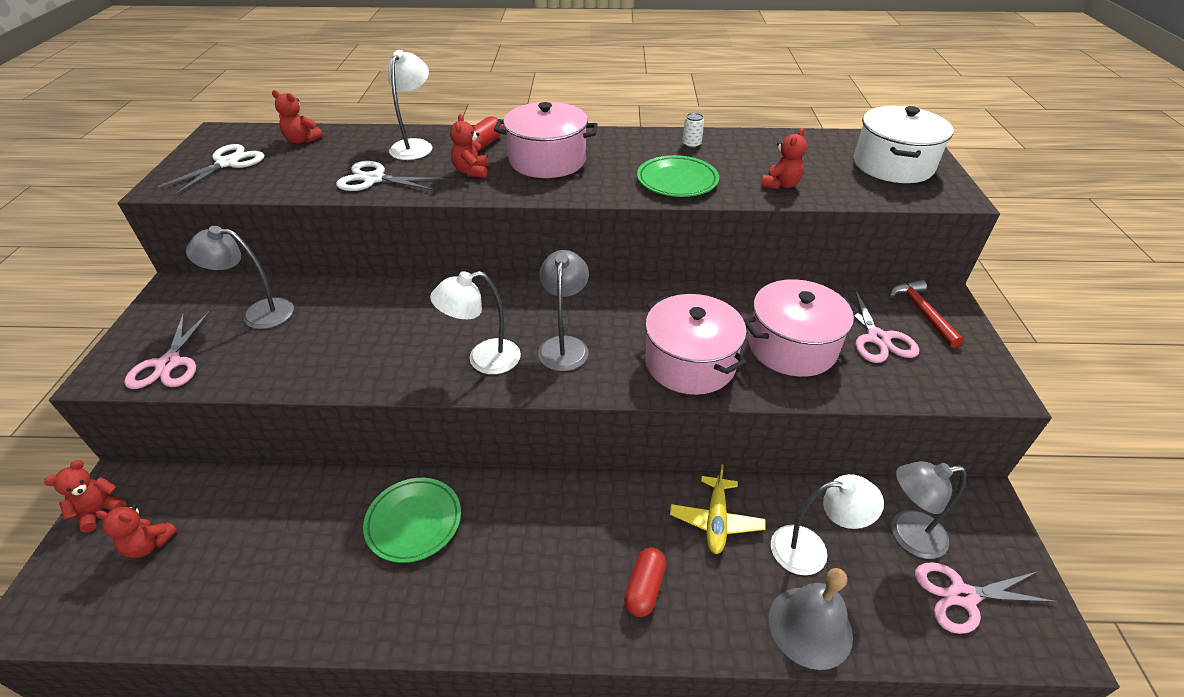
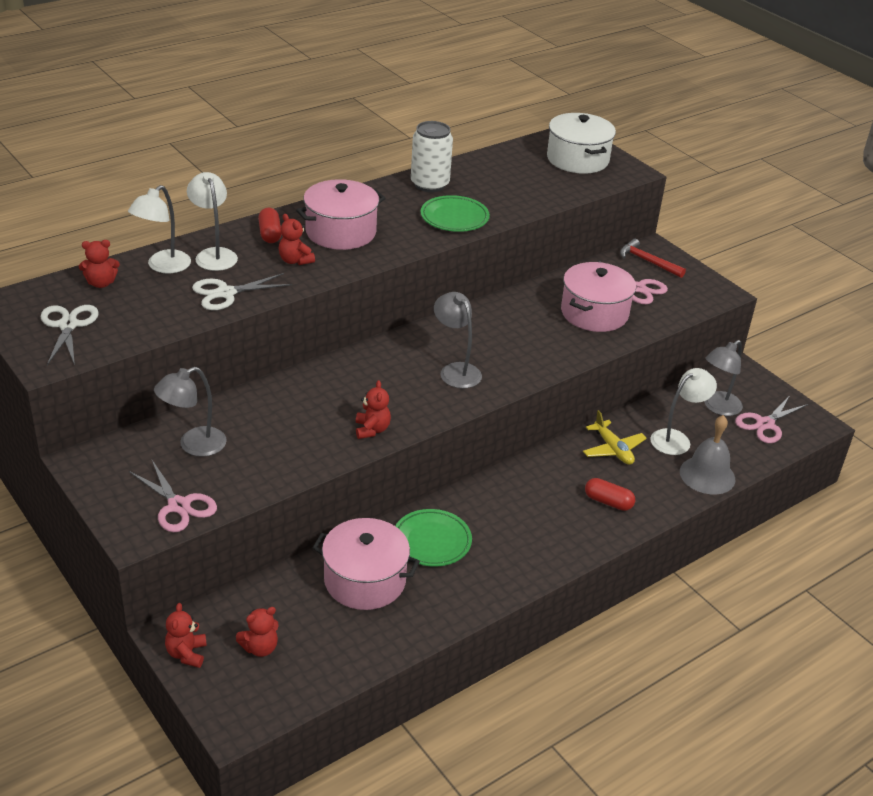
camera: 40 degrees left, 5 degrees down
(483, 360) = (413, 402): white lamp -> white lamp (163, 266)
(644, 588) = (608, 502): red capsule -> red capsule turned 45 degrees counterclockwise
(690, 363) = (545, 348): pink pot -> pink pot (365, 580)
(691, 144) = (429, 184): white can -> white can, size x2.34
(780, 185) = (524, 198): red teddy bear -> red teddy bear (372, 430)

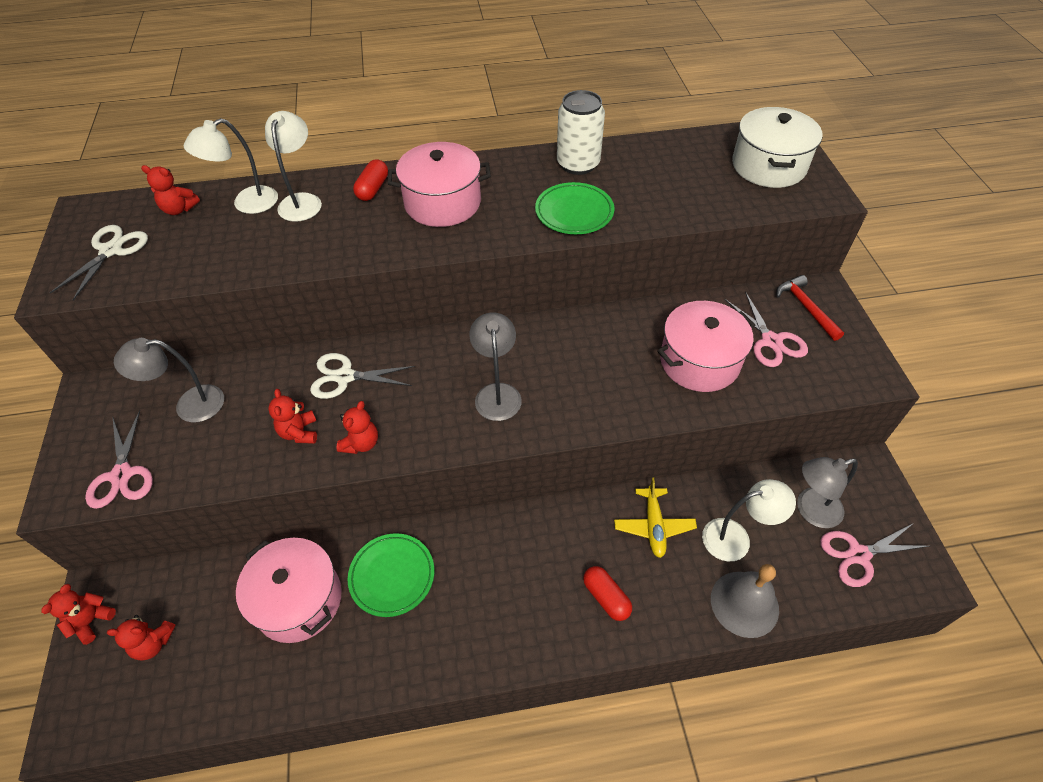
camera: 30 degrees right, 15 degrees up
(225, 293) = (275, 250): white scissors -> white scissors (345, 377)
(295, 260) = (371, 227): red teddy bear -> red teddy bear (299, 432)

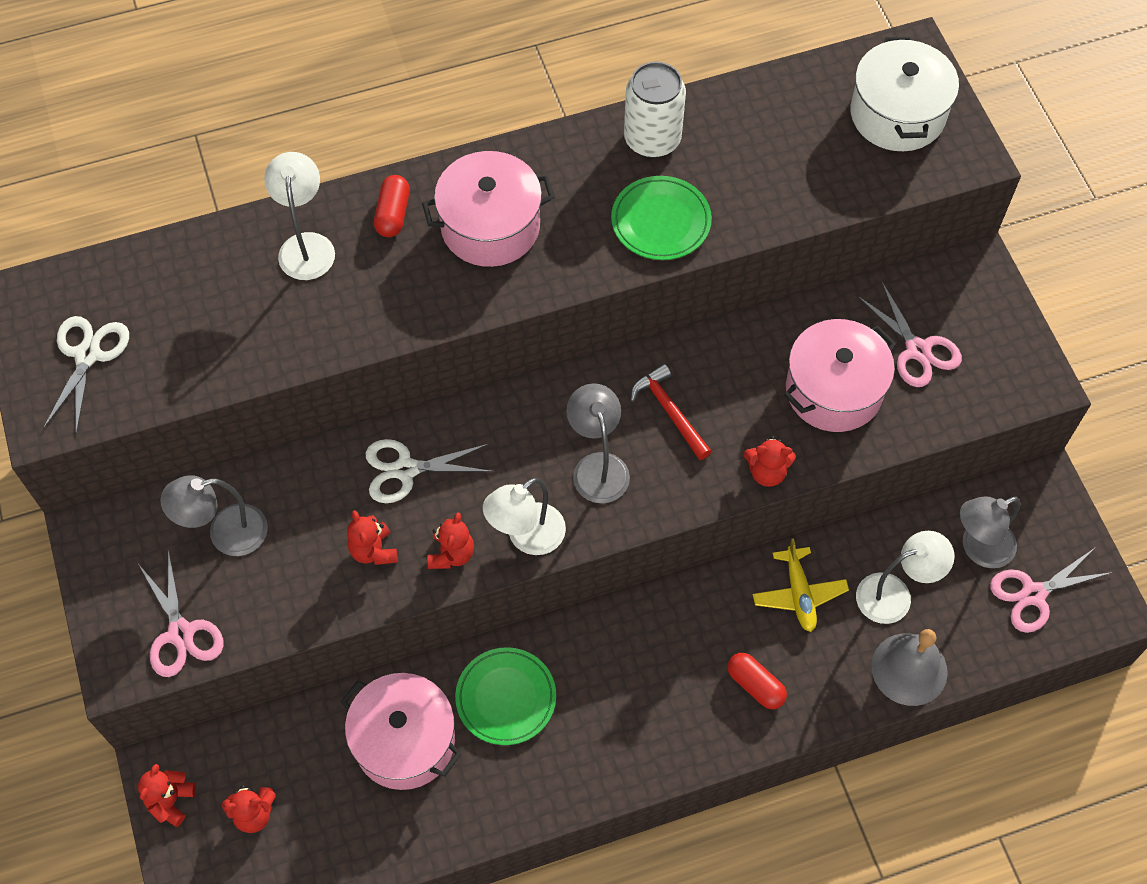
camera: 10 degrees left, 10 degrees up
(179, 209) = (148, 278): red teddy bear -> red teddy bear (767, 472)
(247, 203) = (234, 258): white lamp -> white lamp (527, 537)
(806, 307) = (958, 295): red hammer -> red hammer (669, 411)

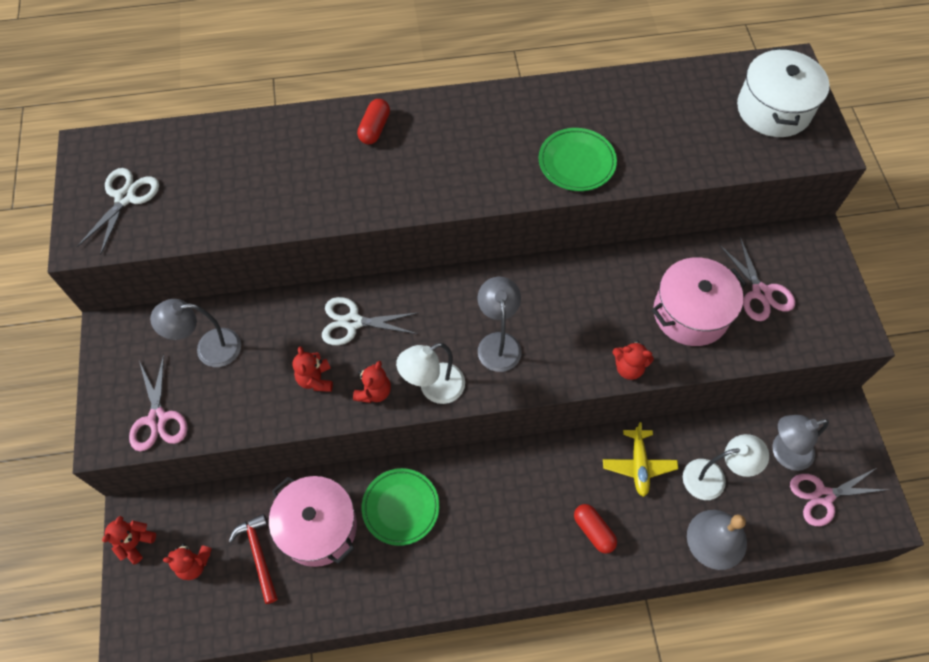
camera: 10 degrees right, 0 degrees up
(306, 245) = (305, 142): white lamp -> none
(490, 226) = (445, 147): pink pot -> none
(652, 139) = (580, 102): white can -> none
(669, 411) = (561, 310): red hammer -> red hammer (258, 554)

